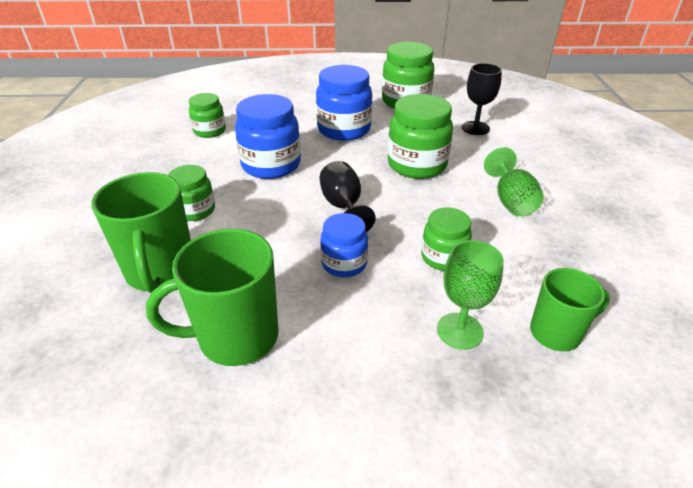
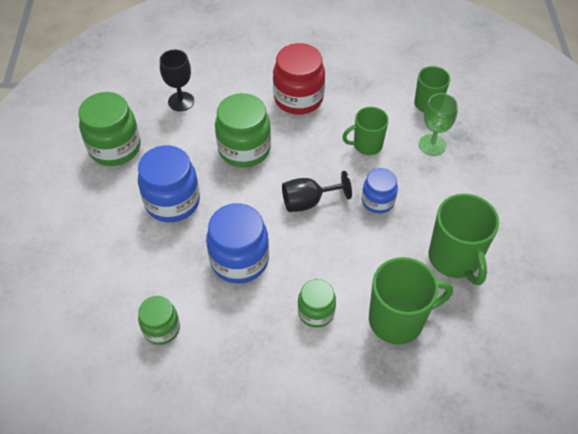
camera: 90 degrees left, 15 degrees up
(443, 257) = (366, 145): green jar -> green mug
(511, 201) = (298, 98): green goblet -> red jar

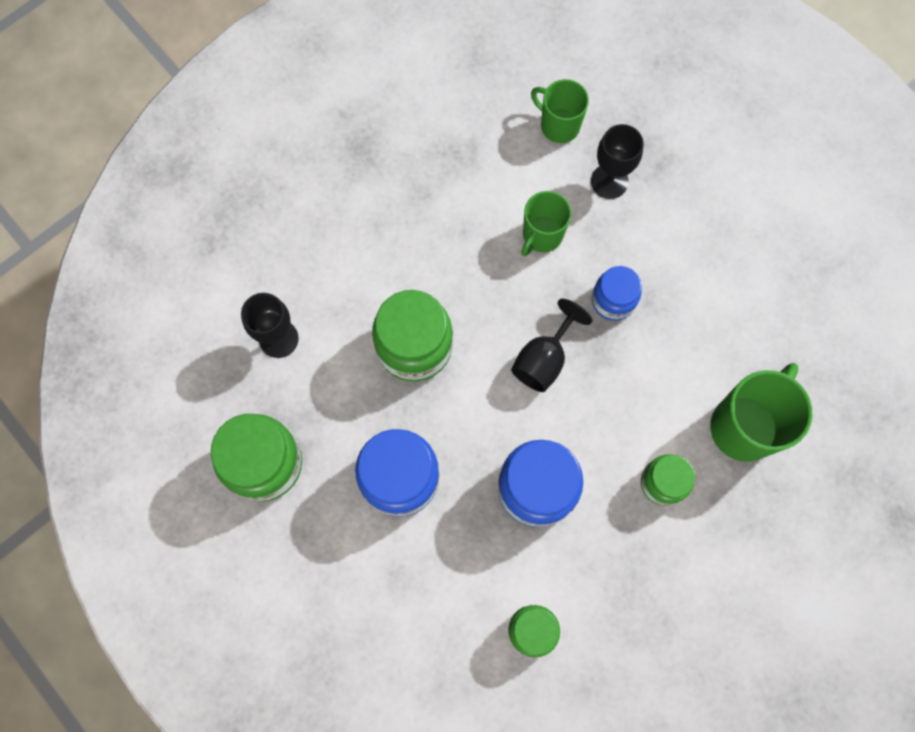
camera: 40 degrees left, 20 degrees up
(298, 98) = (411, 228): red jar -> none
(432, 145) = (609, 181): green goblet -> black goblet
(454, 259) = (742, 311): green mug -> none

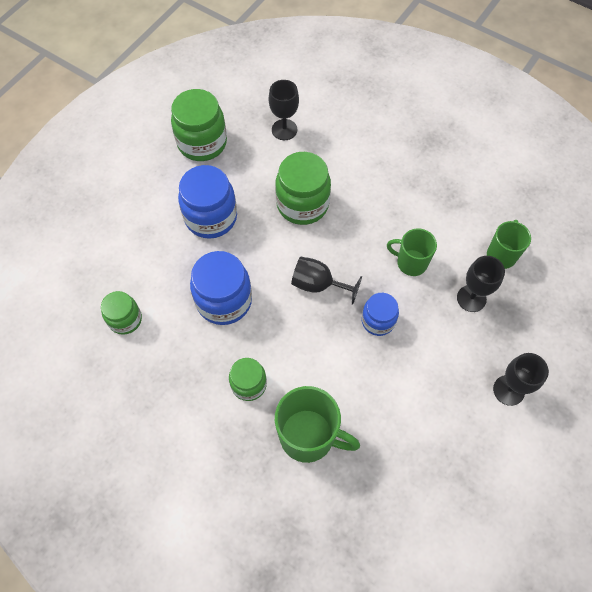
camera: 75 degrees right, 10 degrees down
(735, 182) = (508, 390): none -> black goblet

